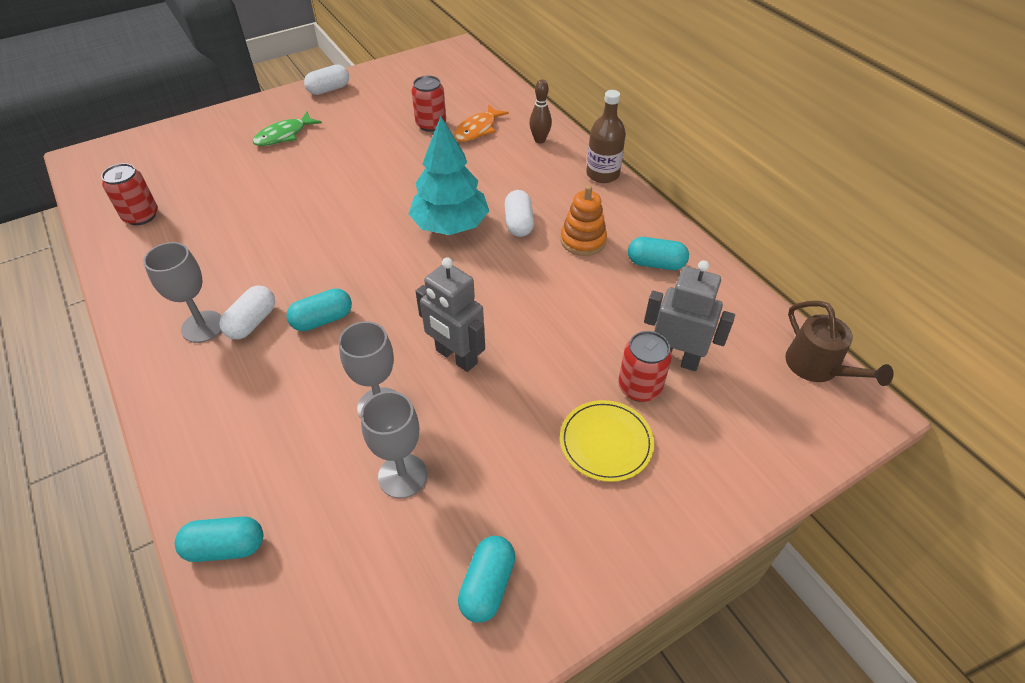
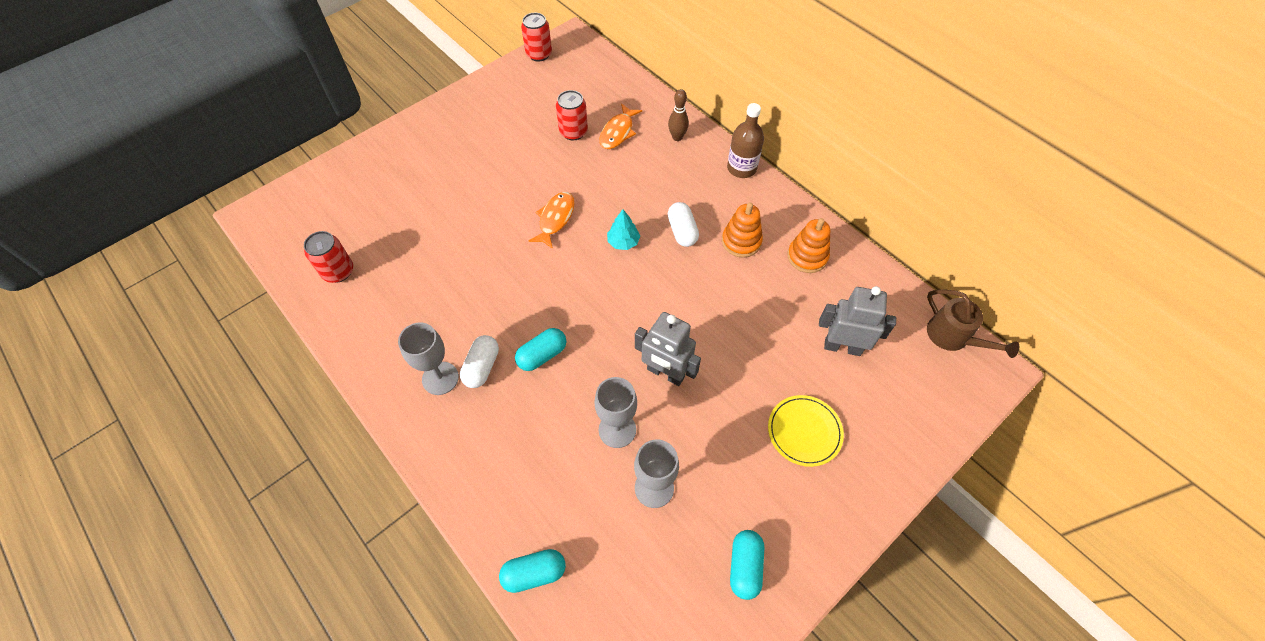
camera: 10 degrees left, 10 degrees up
(284, 135) = (439, 162): green fish -> none
(329, 89) = (464, 102): white capsule -> none
(384, 196) = (555, 219): none -> orange fish
(450, 225) = (623, 242): turquoise tree -> turquoise tree, size x0.48
(639, 387) = (819, 378): red can -> red can (539, 54)
(655, 264) = (807, 256): turquoise capsule -> orange stacking toy

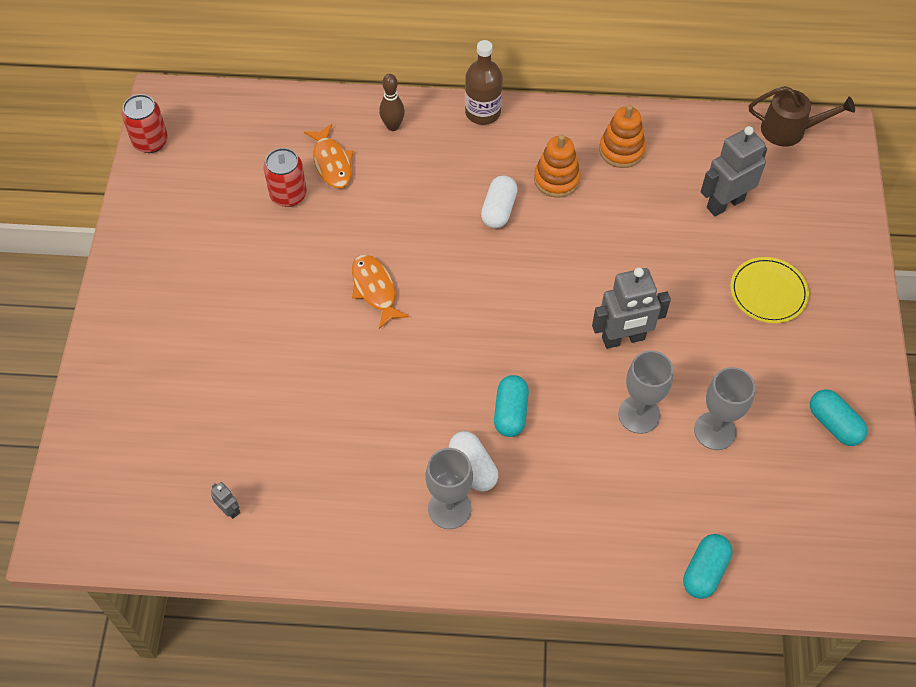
camera: 45 degrees left, 0 degrees up
(338, 271) = (229, 510): red can -> grey robot
(623, 242) = (460, 260): turquoise tree -> none
(682, 231) = (499, 210): white capsule -> white capsule turned 75 degrees clockwise

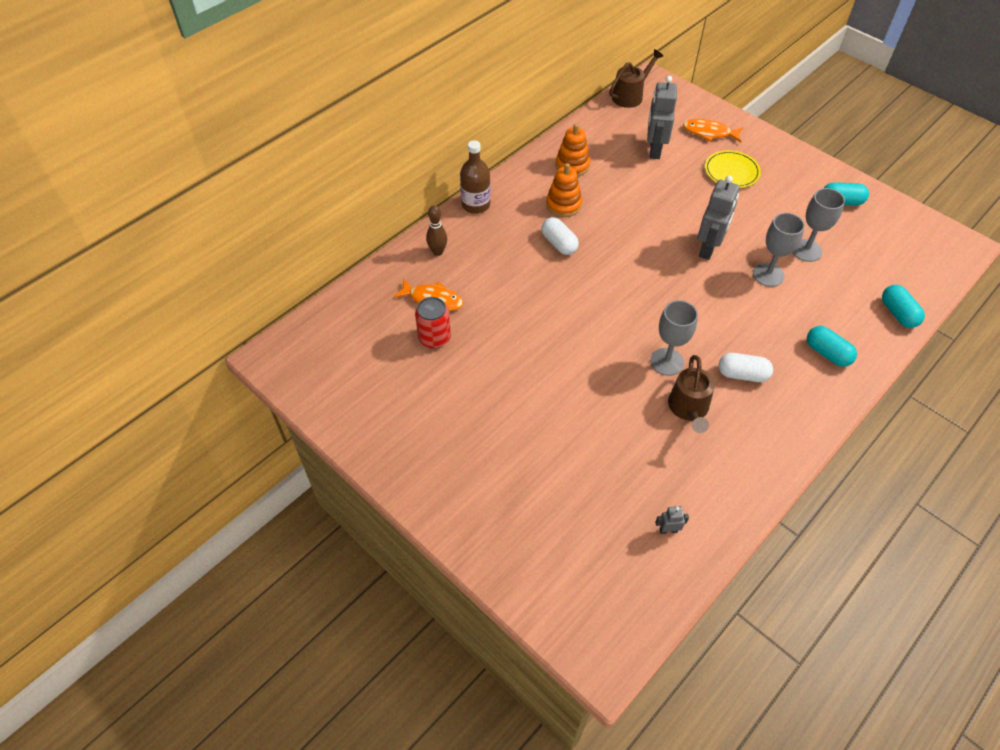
camera: 50 degrees left, 5 degrees down
(150, 142) = (299, 387): red can -> none
(375, 289) = (560, 340): orange fish -> orange fish (709, 133)
(386, 445) = (689, 408): none -> brown watering can
(449, 508) = (764, 405): grey goblet -> grey goblet (667, 362)
(510, 412) = (716, 331): turquoise capsule -> turquoise capsule (827, 353)

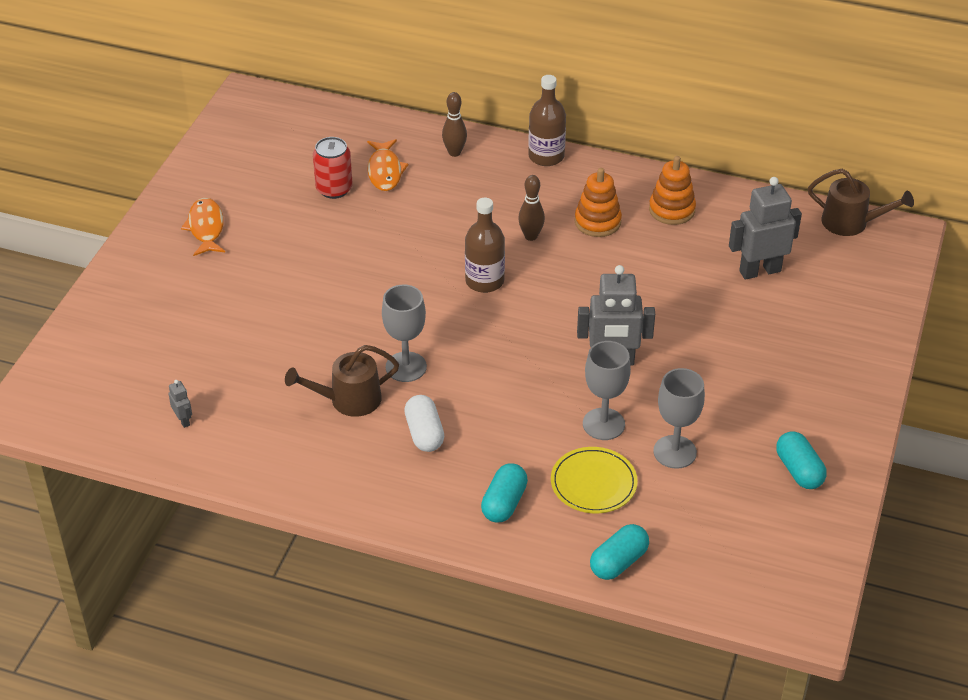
camera: 65 degrees right, 10 degrees down
(559, 243) = (531, 236): white capsule -> brown bowling pin
(594, 285) = (484, 281): none -> brown bottle
(709, 133) = (837, 312): orange fish -> orange fish (206, 228)
(731, 171) = (775, 350): yellow plate -> yellow plate (593, 483)

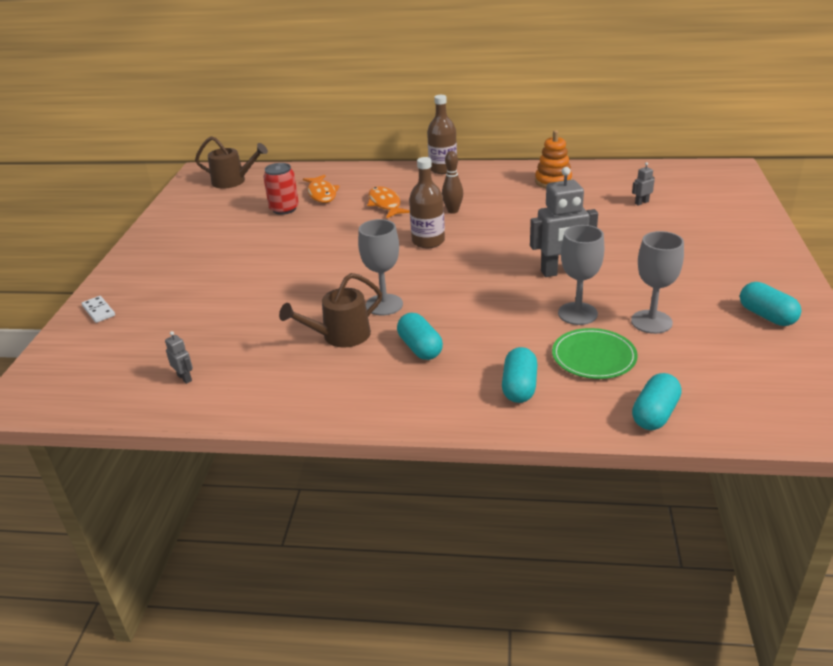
camera: 10 degrees left, 10 degrees down
(105, 310) = (98, 311): none -> white domino
(206, 228) = (182, 246): orange fish -> orange fish (385, 204)
(424, 433) = (420, 348): white capsule -> turquoise capsule
(454, 152) = (372, 177): brown bowling pin -> none
(593, 483) = (593, 357): yellow plate -> green plate
(597, 222) = (500, 196): orange stacking toy -> none
(759, 271) = (641, 202): grey robot -> grey robot, size x0.44
(850, 223) = (689, 168): brown watering can -> brown watering can (233, 181)

